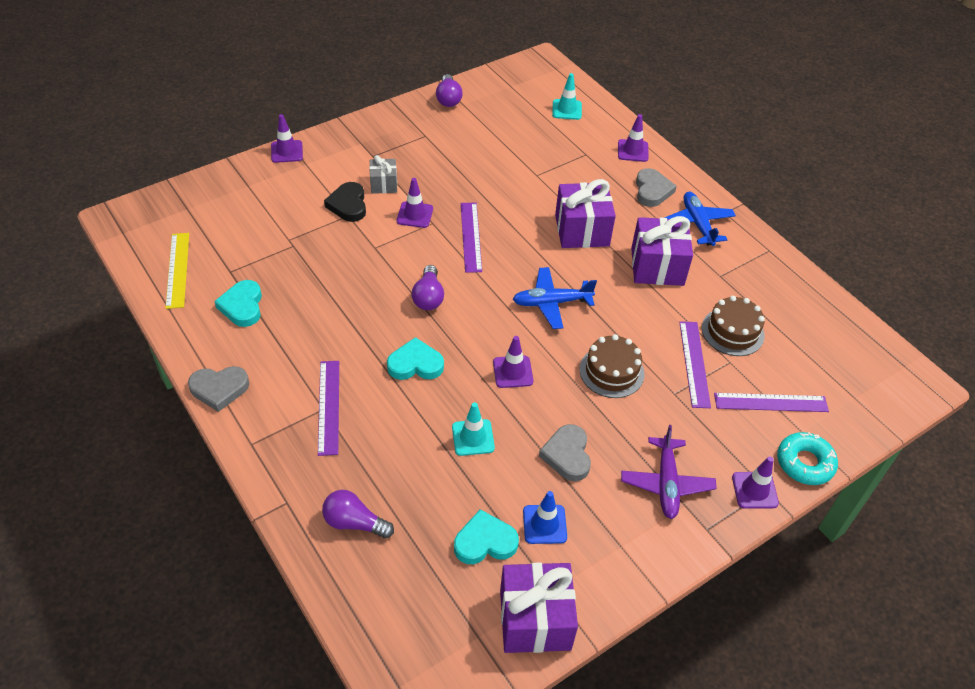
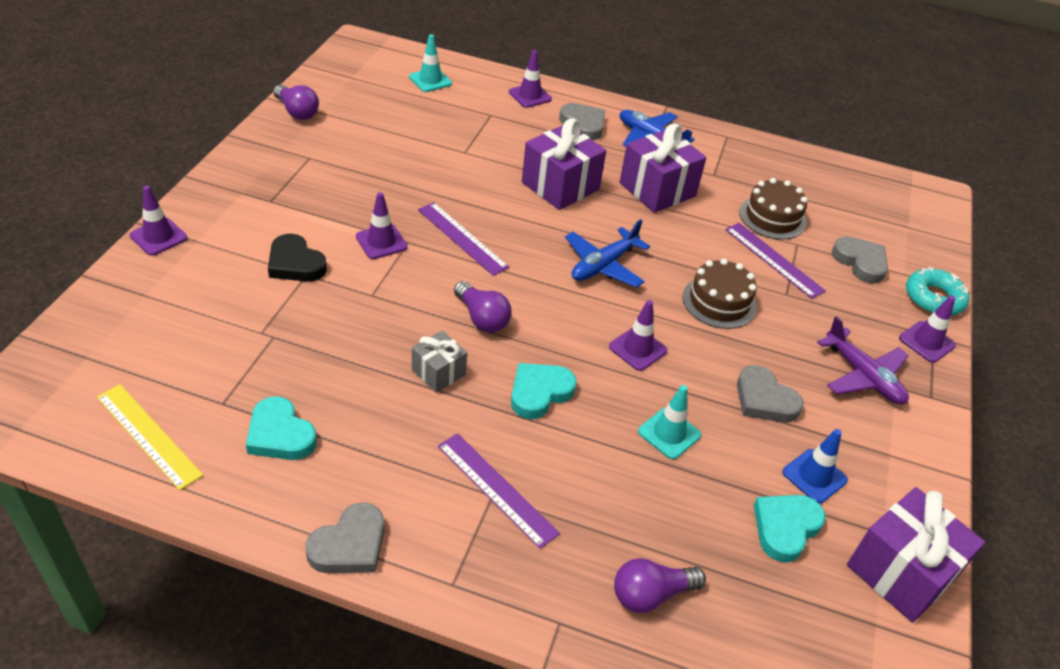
camera: 40 degrees left, 5 degrees down
(384, 184) = (314, 225): grey gift -> grey gift (438, 372)
(770, 402) = (860, 262): purple ruler -> grey heart

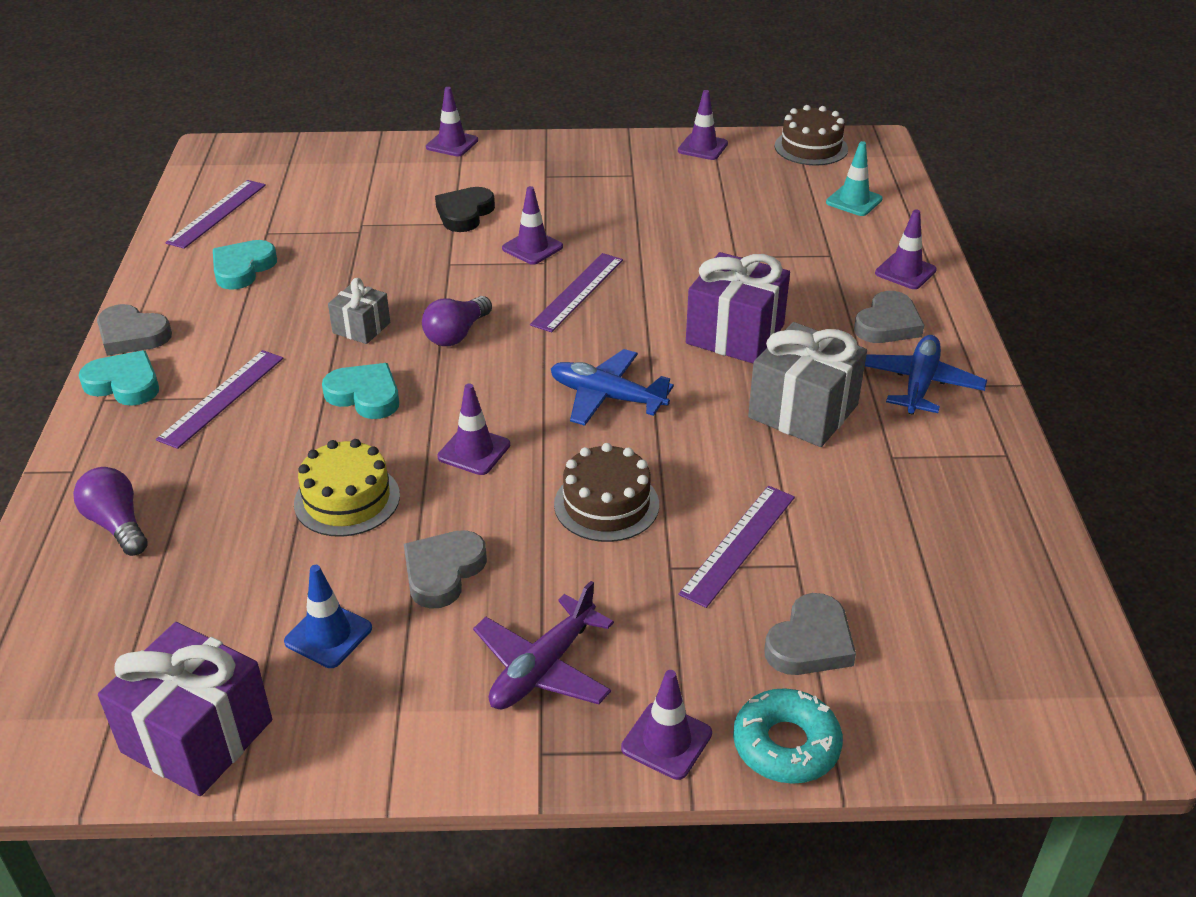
camera: 75 degrees right, 5 degrees down
(148, 435) = (217, 213): yellow ruler -> purple ruler
(297, 112) = (702, 147): purple light bulb -> purple traffic cone
(657, 189) = (803, 411): purple gift -> grey gift
(669, 433) = (347, 499): turquoise traffic cone -> yellow cake
(772, 217) = (840, 530): brown cake -> brown cake (811, 147)
(785, 528) = (236, 617): turquoise heart -> turquoise heart (124, 384)

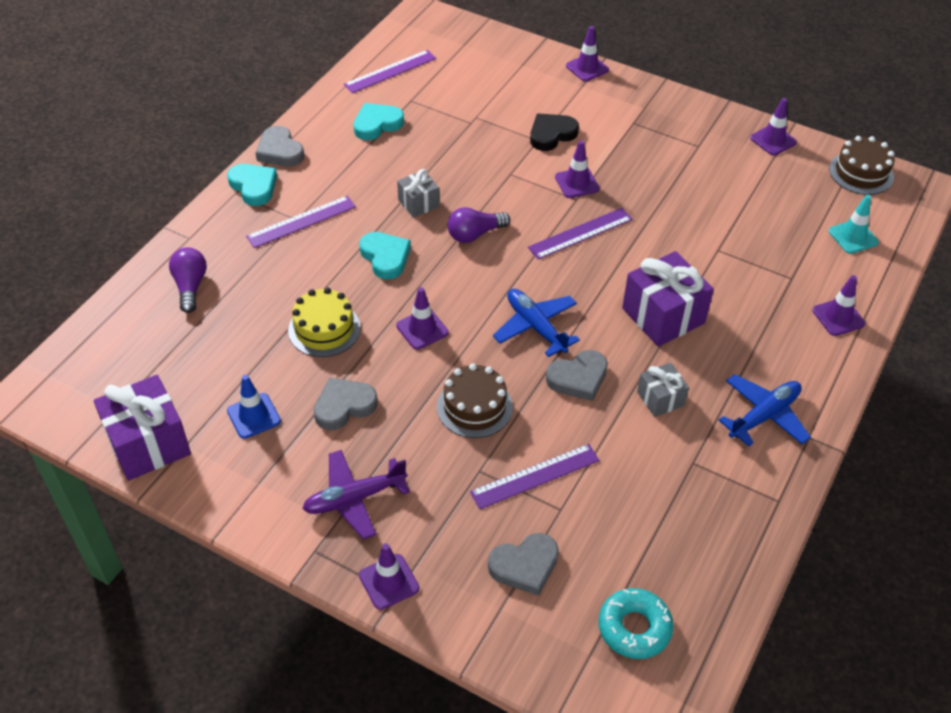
camera: 30 degrees right, 10 degrees up
(786, 745) = (455, 622): turquoise donut -> turquoise donut (634, 628)
(803, 411) = (660, 399): grey gift -> grey gift, size x0.55
(887, 324) = (784, 356): grey heart -> grey heart (578, 378)

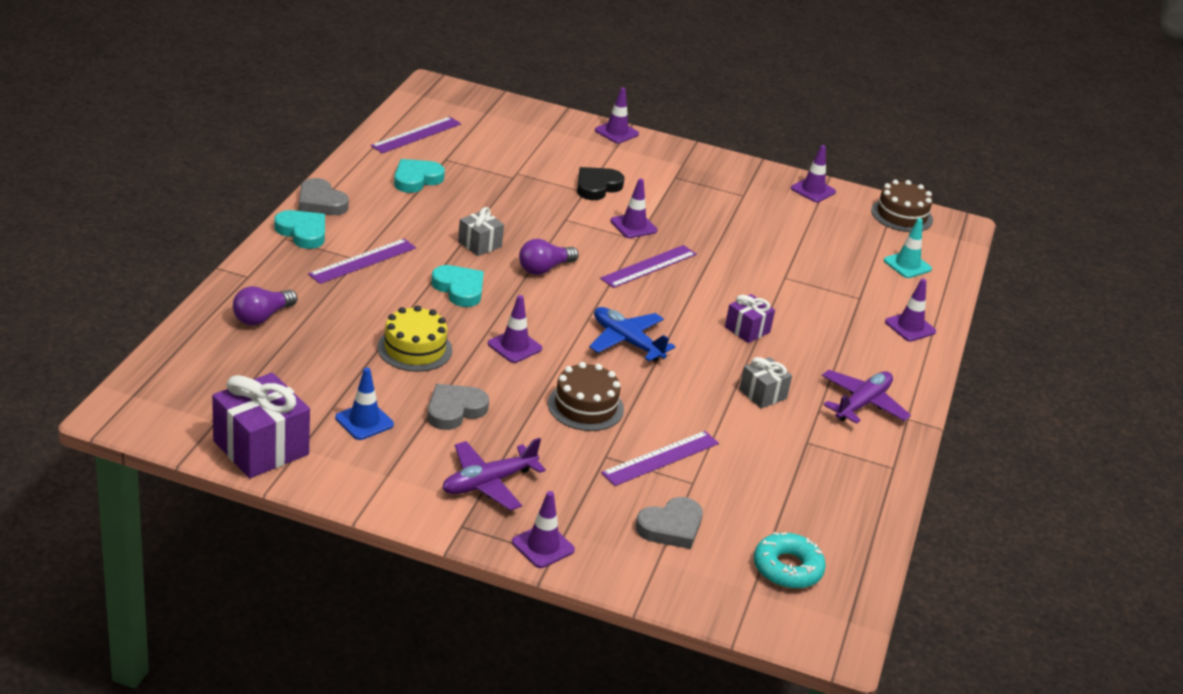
camera: 15 degrees left, 15 degrees down
(190, 286) = (262, 317): purple light bulb -> purple light bulb turned 120 degrees counterclockwise
(578, 378) = (680, 381): grey heart -> none
(663, 316) = (747, 330): purple gift -> purple gift, size x0.55
(764, 416) = (862, 404): blue plane -> purple plane

